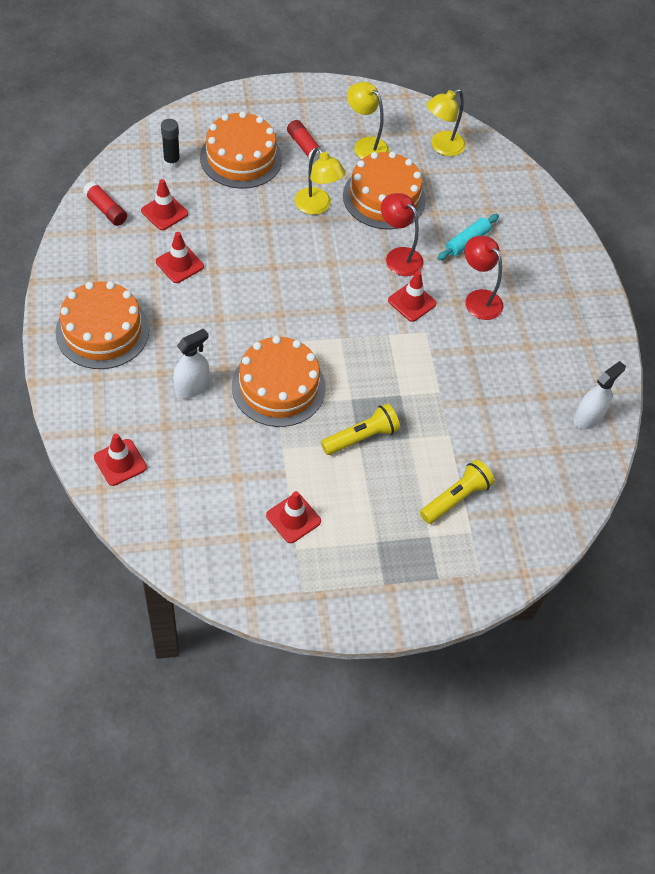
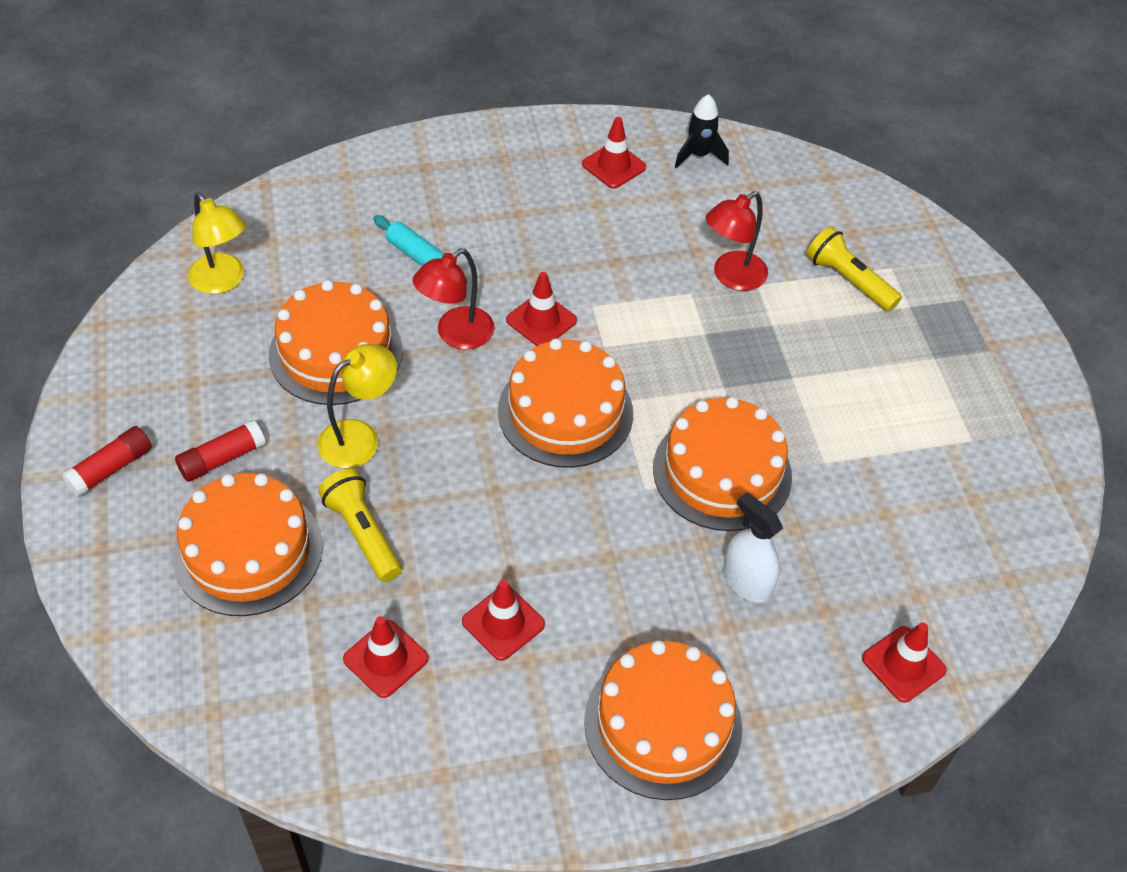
camera: 90 degrees left, 5 degrees down
(106, 209) = (384, 757): red glue stick -> red glue stick (111, 468)
(172, 162) = (258, 660): black glue stick -> none
(293, 518) = (929, 445): red traffic cone -> red traffic cone (614, 166)
(332, 308) = (565, 412): none -> orange cake
(361, 437) = (784, 375): yellow flashlight -> yellow flashlight (362, 533)
(365, 145) = (218, 377): yellow lamp -> none
(478, 299) = (525, 249): red lamp -> red lamp (731, 277)
(587, 417) = (698, 155): white spray bottle -> black rocket

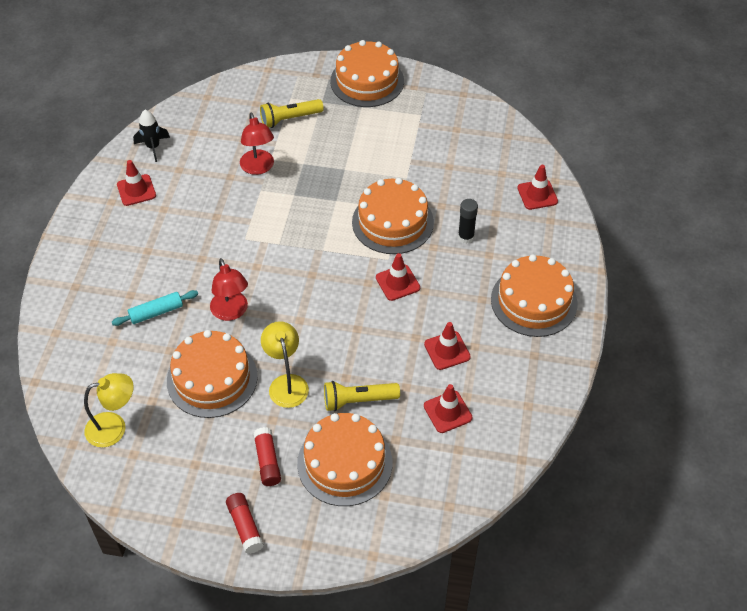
camera: 65 degrees left, 0 degrees up
(541, 320) = (242, 267): red traffic cone -> red traffic cone (397, 283)
(565, 412) = (317, 277): orange cake -> orange cake (367, 81)
(746, 582) = (466, 237): white spray bottle -> black glue stick

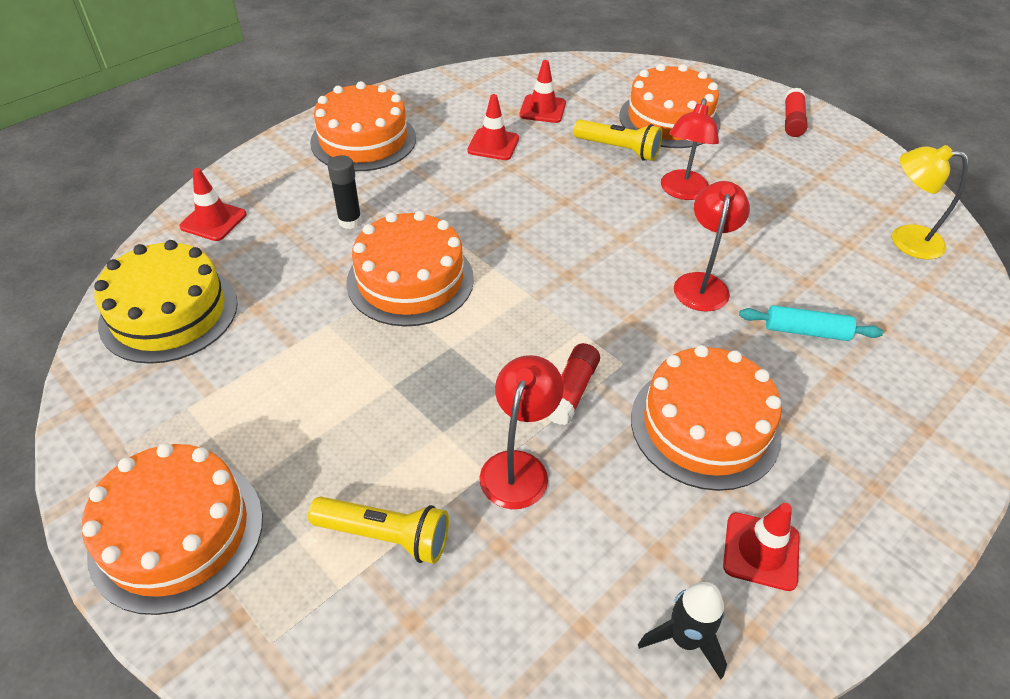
camera: 145 degrees left, 5 degrees down
(212, 378) = (765, 231): orange cake -> orange cake (704, 426)
(267, 461) = (743, 148): red glue stick -> red glue stick (571, 391)
(286, 383) = (682, 192): yellow lamp -> red lamp
(397, 283) = (477, 218): red traffic cone -> none
(485, 142) = (169, 313): none -> yellow cake

